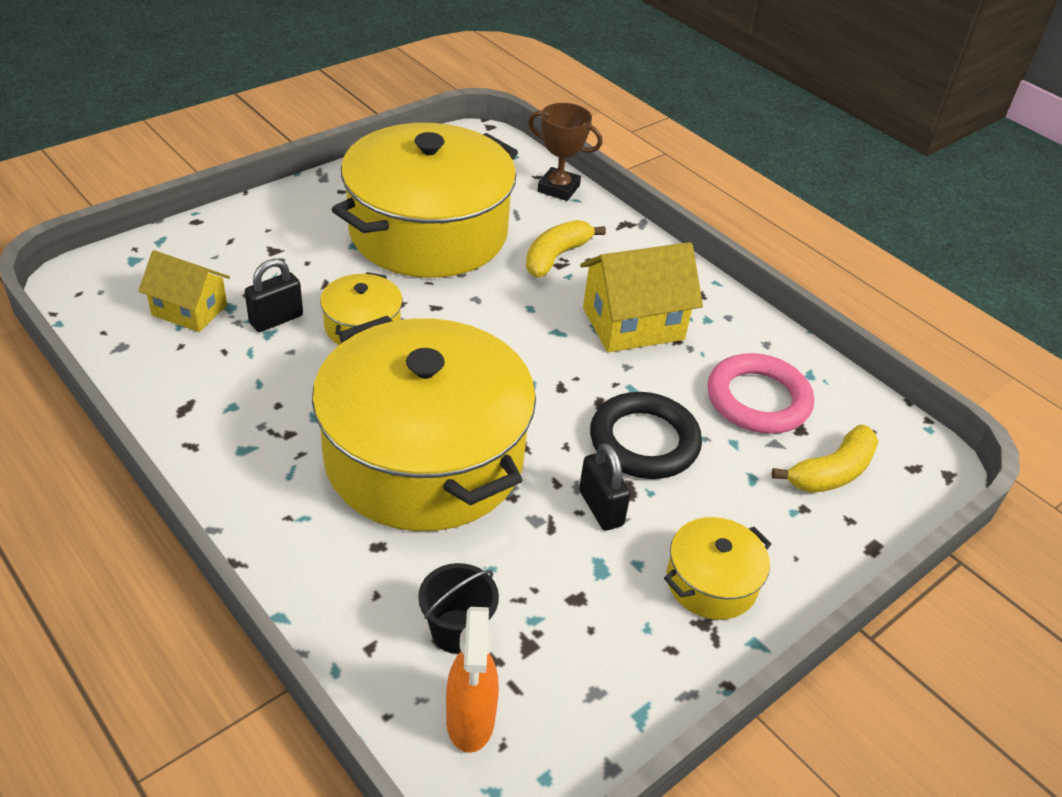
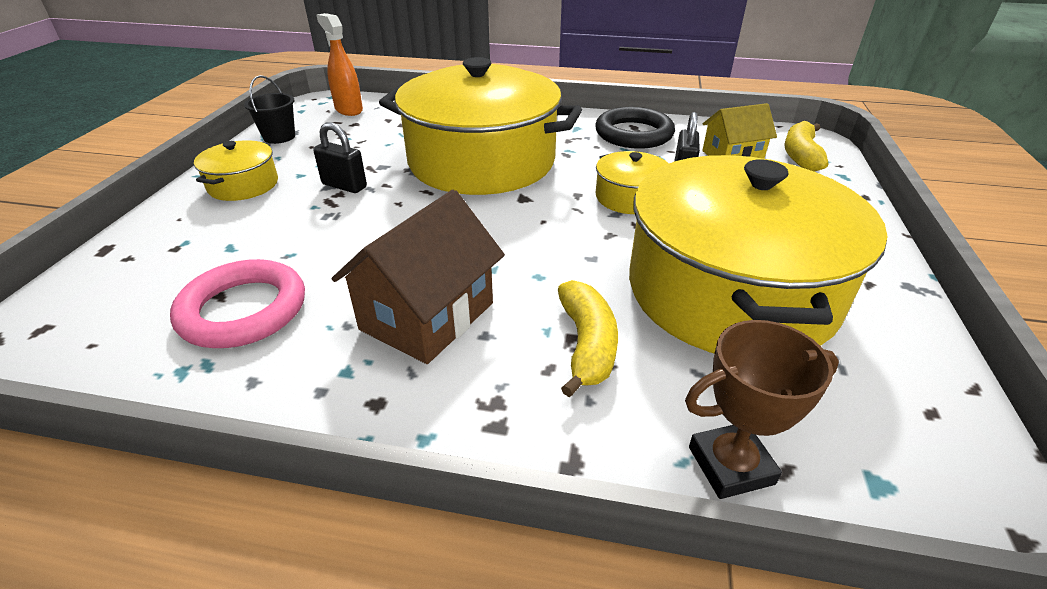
camera: 145 degrees right, 5 degrees down
(457, 631) = (382, 123): black bucket -> black bucket (279, 137)
(633, 324) = (427, 316): yellow house -> brown house
(644, 441) = (340, 230): black ring -> black ring (633, 134)
(831, 472) = (147, 283): yellow banana -> yellow banana (800, 155)

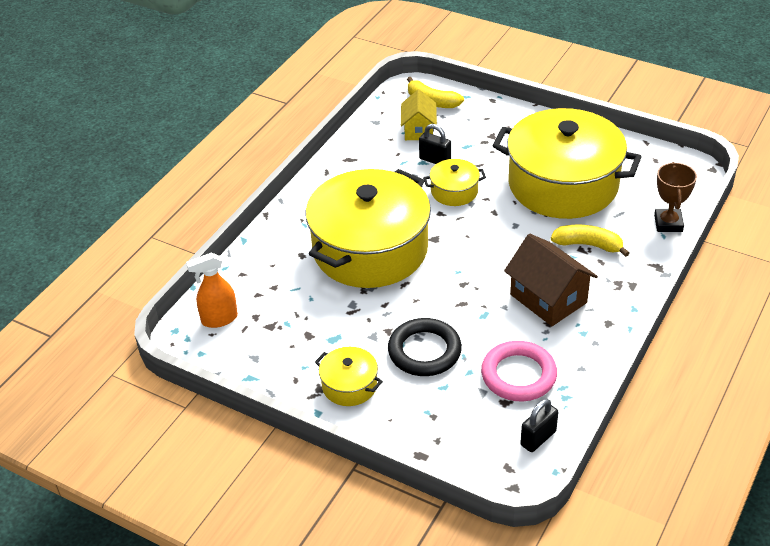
camera: 70 degrees left, 5 degrees up
(279, 137) = (260, 367): black bucket -> none
(344, 186) = (377, 327): black padlock -> black padlock (538, 438)
(633, 134) = (361, 163): black ring -> black ring (424, 351)

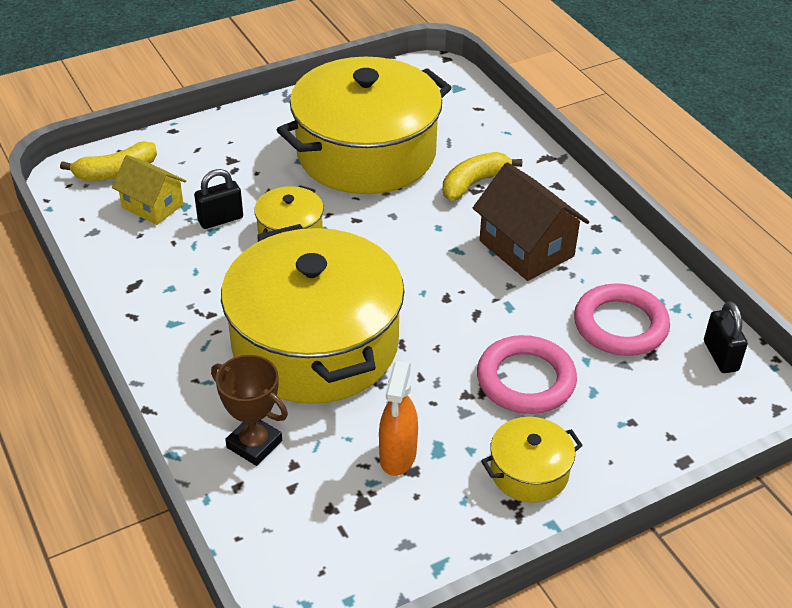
camera: 60 degrees left, 0 degrees up
(219, 319) = (301, 550): orange spray bottle -> orange spray bottle (397, 456)
(424, 351) = (525, 380): black ring -> pink ring
(548, 298) = (526, 248): brown house -> brown house turned 60 degrees clockwise
(668, 223) = (493, 121): brown trophy -> brown trophy (254, 444)

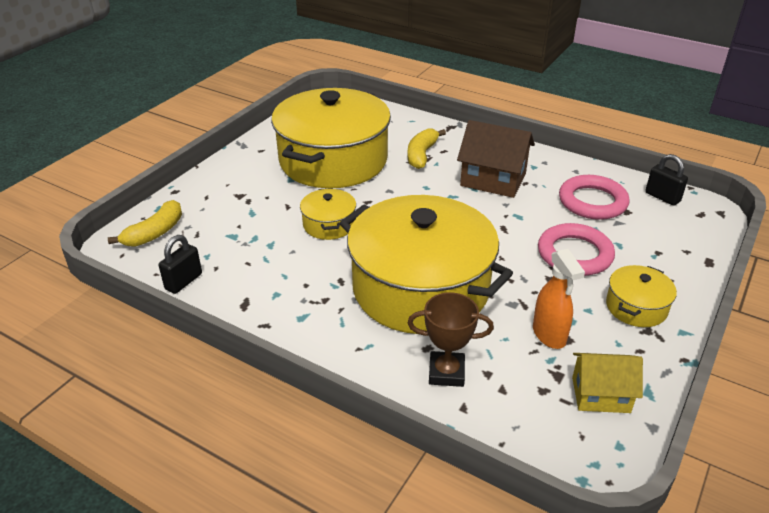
camera: 30 degrees left, 5 degrees down
(152, 206) = (207, 245): yellow house -> yellow house (600, 395)
(220, 219) = (270, 235): black padlock -> black padlock (183, 281)

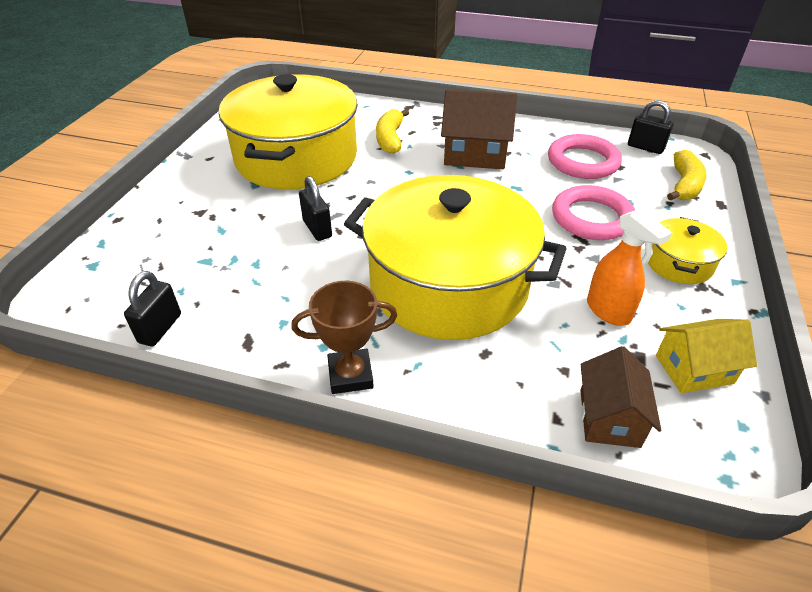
camera: 15 degrees left, 5 degrees up
(155, 233) = (105, 273): yellow banana -> yellow banana (684, 185)
(329, 224) = (317, 229): yellow pot -> black padlock
(446, 372) = (519, 379): brown trophy -> brown trophy (350, 375)
(507, 415) = (609, 417): none -> brown house

